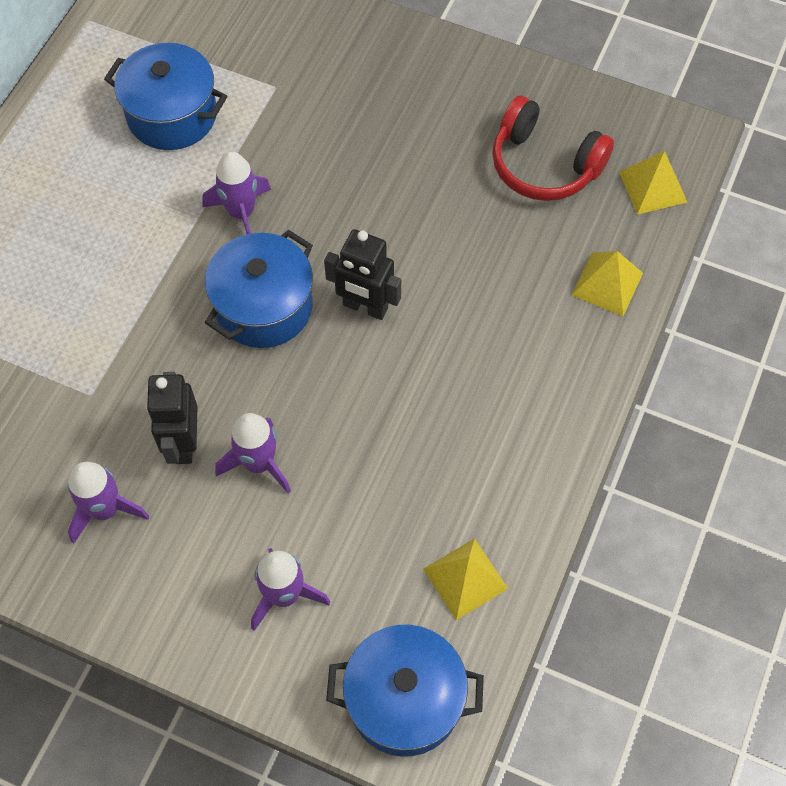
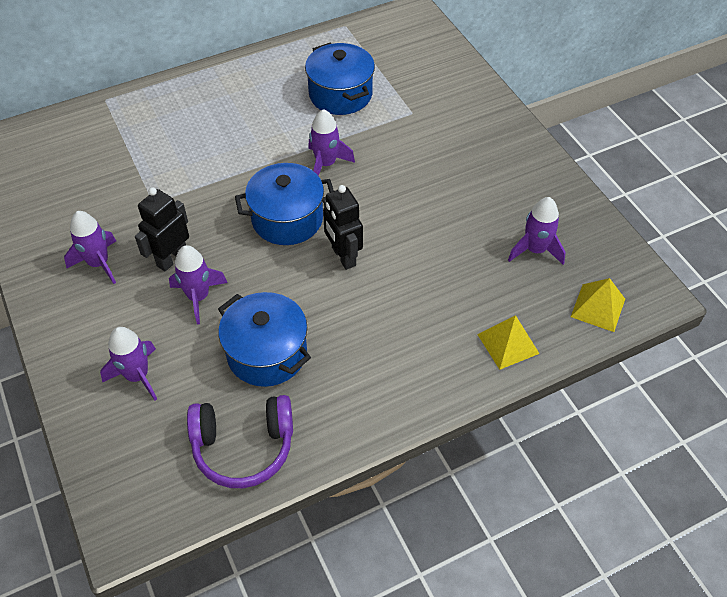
camera: 40 degrees right, 10 degrees down
(404, 699) = (138, 486): blue pot -> blue pot (267, 353)
(465, 578) = (243, 447): yellow pyramid -> purple headphones
(544, 165) = (535, 250): red headphones -> purple rocket

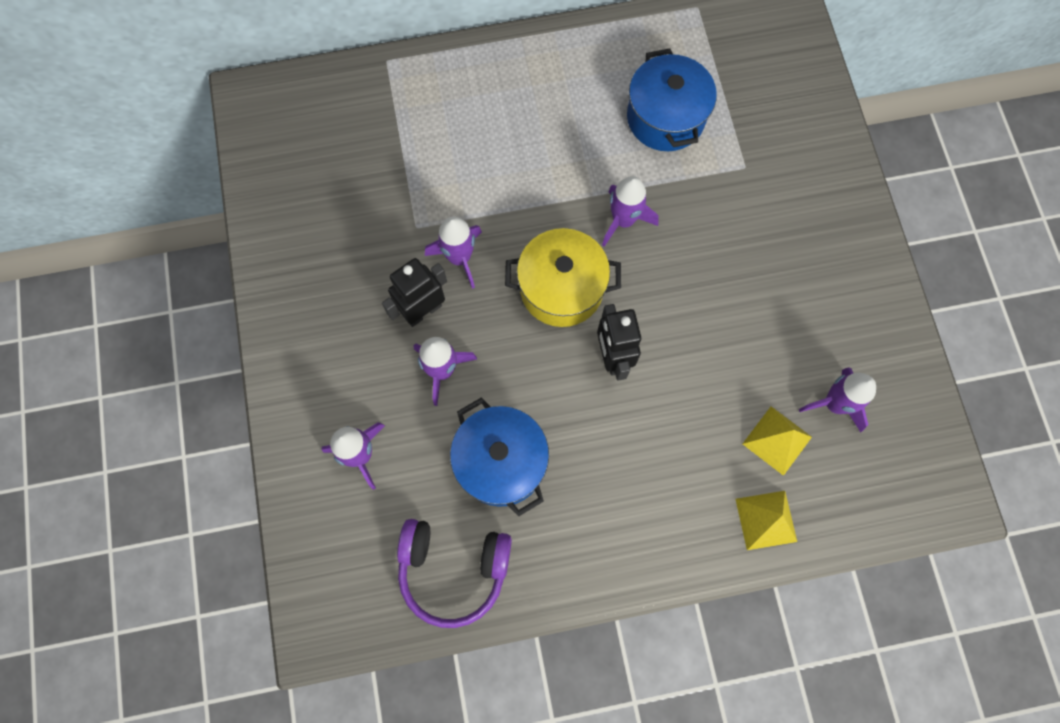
camera: 15 degrees right, 20 degrees up
(99, 263) = (343, 297): purple rocket -> purple rocket (459, 257)
(287, 219) = (561, 288): blue pot -> yellow pot
(598, 307) = (882, 500): yellow pyramid -> yellow pyramid (777, 440)

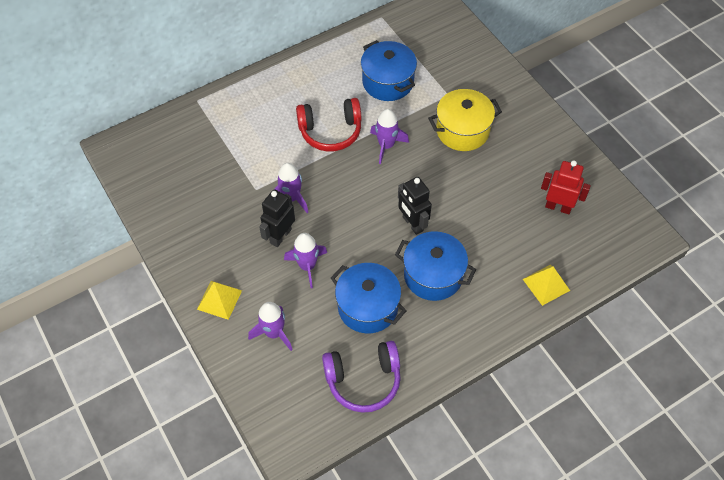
camera: 20 degrees left, 15 degrees down
(553, 171) = (330, 131): none -> red headphones
(561, 288) = (364, 195): yellow pot -> yellow pot (462, 130)
(610, 447) = (433, 275): none -> blue pot
(777, 440) = (533, 238): yellow pyramid -> yellow pyramid (219, 300)
(834, 404) = (558, 207): purple rocket -> red robot

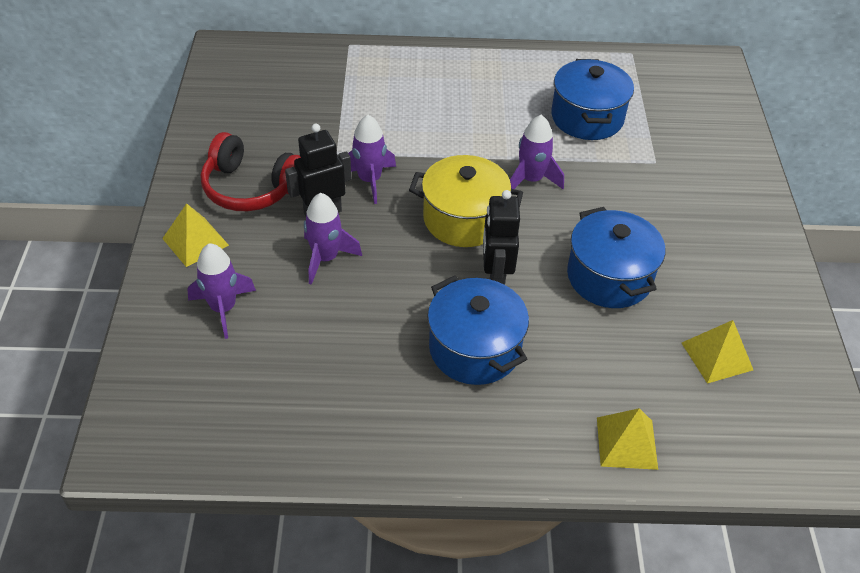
camera: 30 degrees right, 10 degrees down
(330, 131) = (474, 136): red headphones -> red headphones (251, 188)
(363, 380) = (281, 422): purple headphones -> none
(368, 307) = (360, 340): blue pot -> blue pot (609, 277)
(462, 130) = (645, 208): yellow pot -> yellow pot (463, 219)
(558, 207) = (717, 356): red robot -> yellow pyramid

